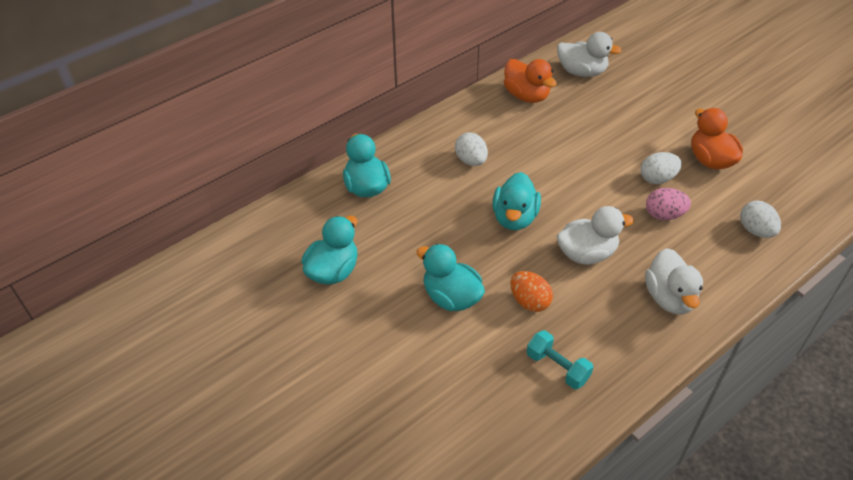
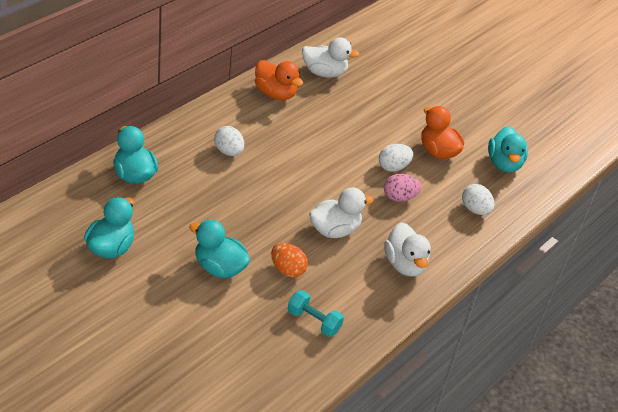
camera: 15 degrees left, 5 degrees down
(514, 218) = (270, 201): turquoise duck -> turquoise duck (504, 164)

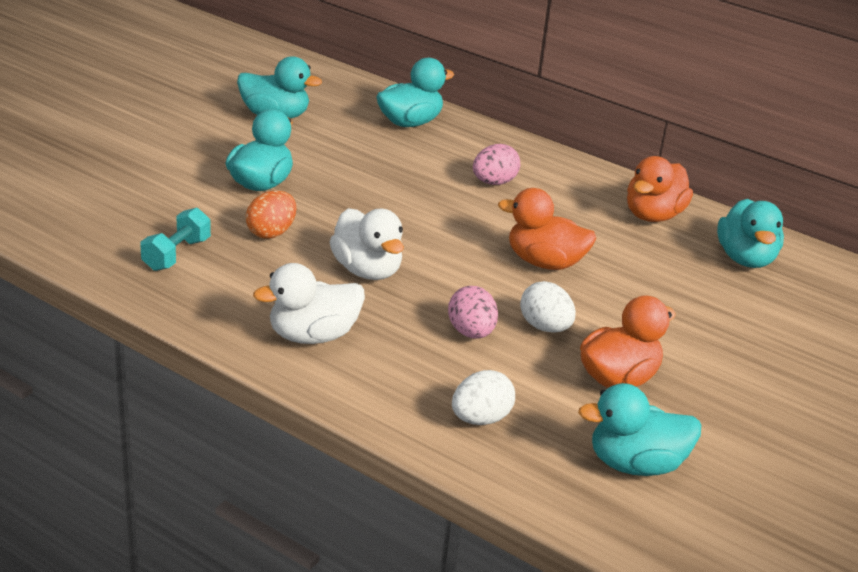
camera: 85 degrees right, 10 degrees down
(228, 151) = (494, 182): white egg -> pink egg
(324, 73) = (745, 259): white duck -> turquoise duck
(327, 151) = (544, 262): none -> orange duck

